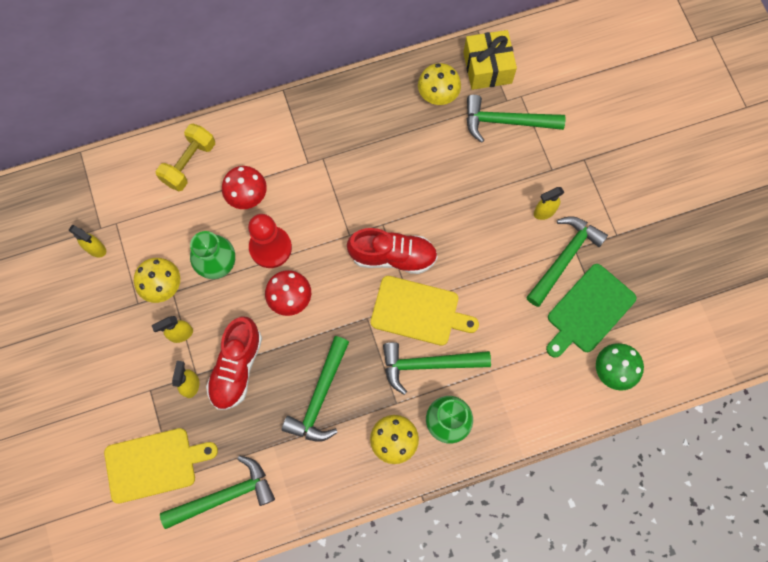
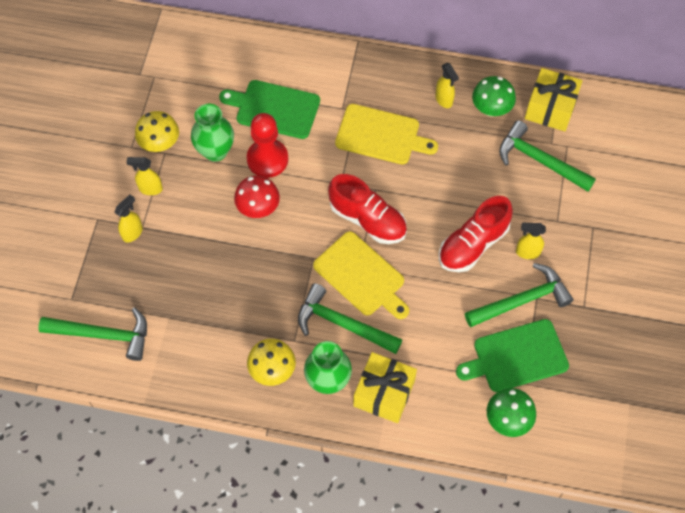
camera: 30 degrees right, 10 degrees down
(96, 249) = (126, 88): yellow spray bottle -> yellow spray bottle (444, 100)
(154, 464) = (63, 278): yellow cutting board -> yellow cutting board (381, 135)
(189, 163) = (243, 60): yellow dumbbell -> none
(237, 367) = (178, 239): red shoe -> red shoe (473, 244)
(247, 195) = (274, 109): red mushroom -> green cutting board
(320, 396) = (232, 299): green hammer -> none
(438, 95) = (491, 109): yellow mushroom -> green mushroom
(500, 406) = (384, 393): none -> yellow gift

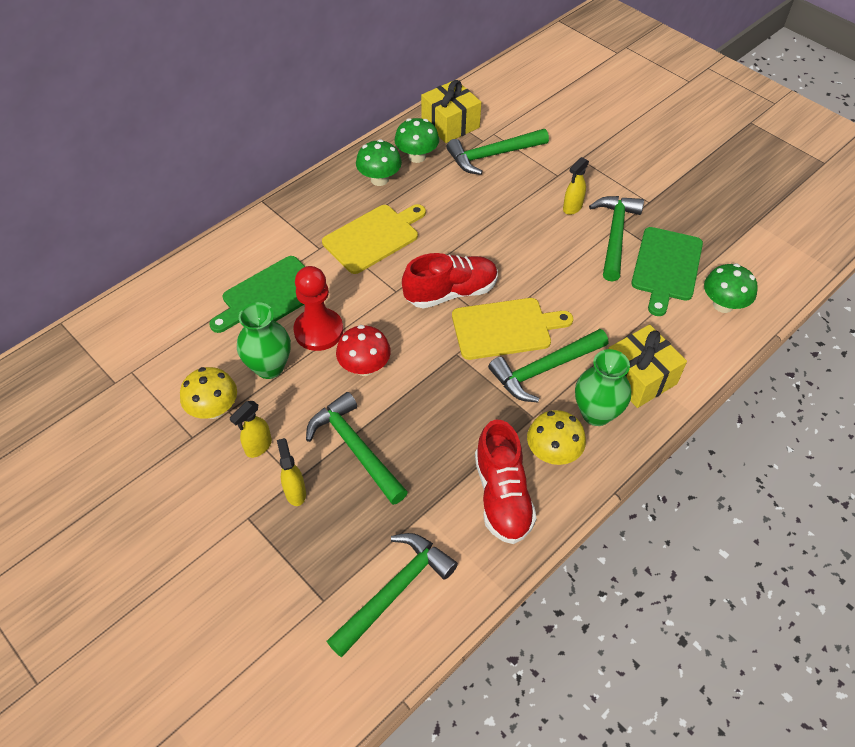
camera: 55 degrees left, 10 degrees down
(189, 246) = (355, 448): none -> green hammer
(444, 100) = (379, 179): yellow spray bottle -> green mushroom
(473, 244) = (536, 236): red shoe -> red shoe (502, 495)

